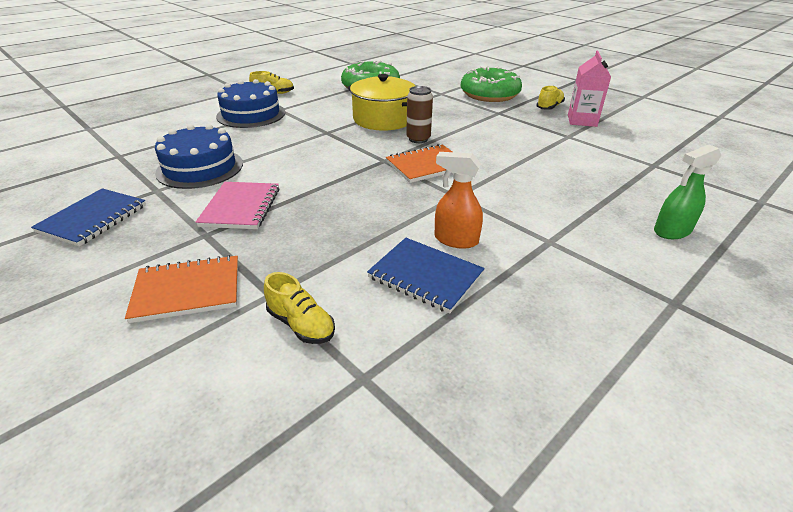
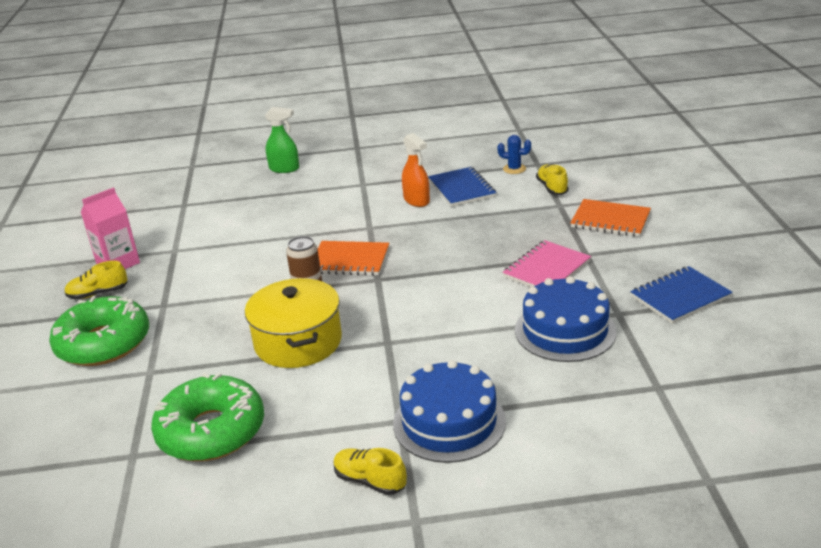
camera: 140 degrees left, 5 degrees down
(391, 347) = (514, 169): none -> blue cactus

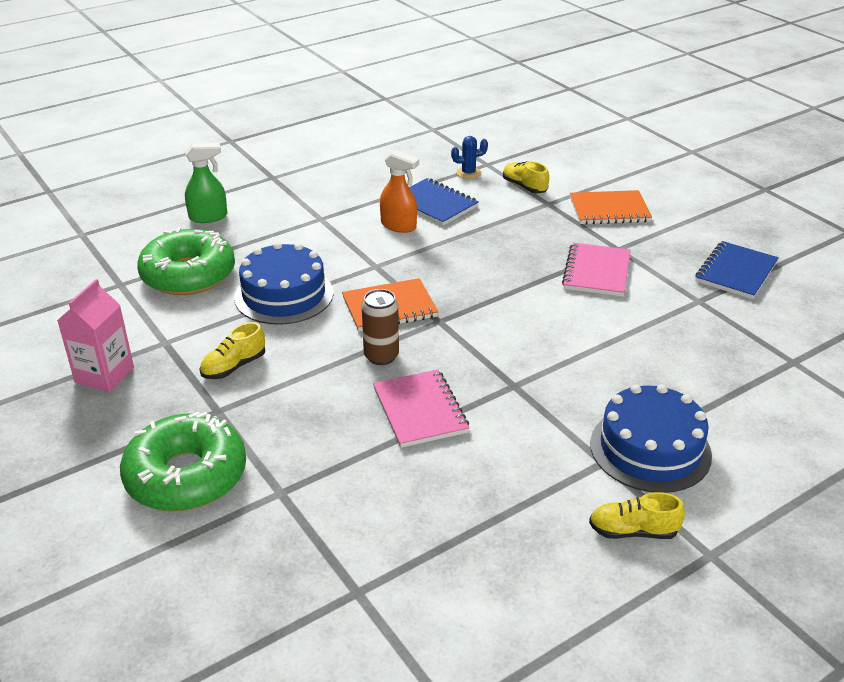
camera: 30 degrees left, 5 degrees up
(98, 294) = (116, 418): yellow shoe -> yellow shoe (234, 366)
(211, 431) = (421, 535): green donut -> green donut (188, 275)
(298, 342) = (420, 410): yellow pot -> pink notebook
(565, 330) = (669, 329): blue cake -> blue cake (284, 295)

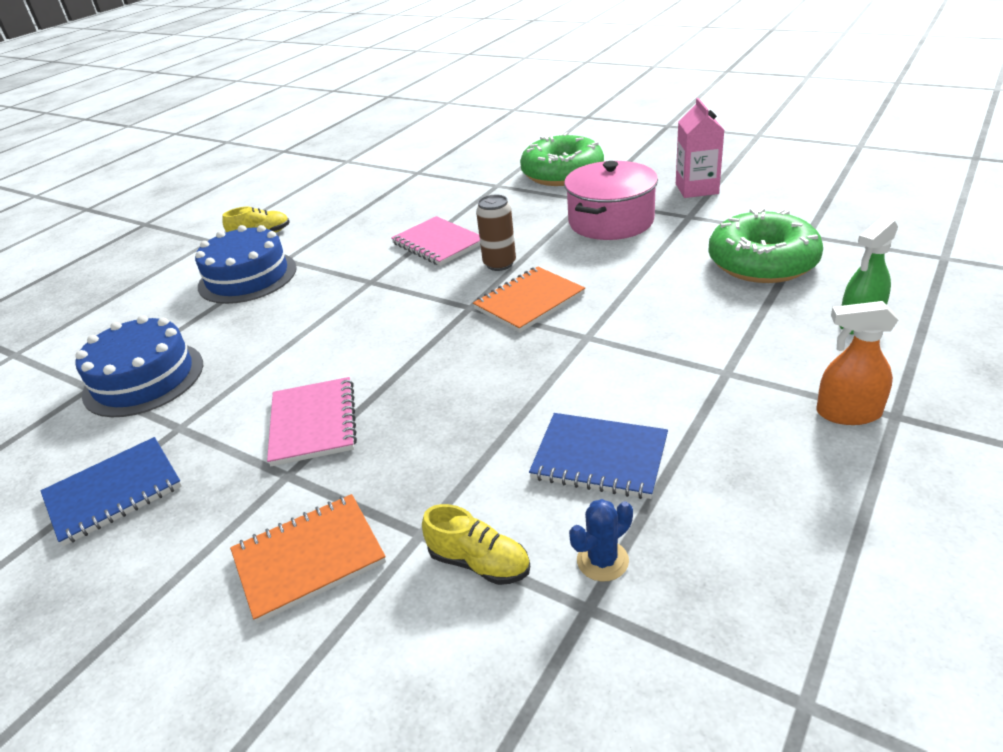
camera: 160 degrees right, 0 degrees up
(234, 366) = (611, 221): yellow shoe -> pink pot
(284, 295) = (644, 277): blue cake -> blue cake (144, 378)
(399, 226) = (614, 399): orange spray bottle -> orange spray bottle (848, 413)
(735, 272) = (114, 493): blue notebook -> blue notebook turned 45 degrees clockwise

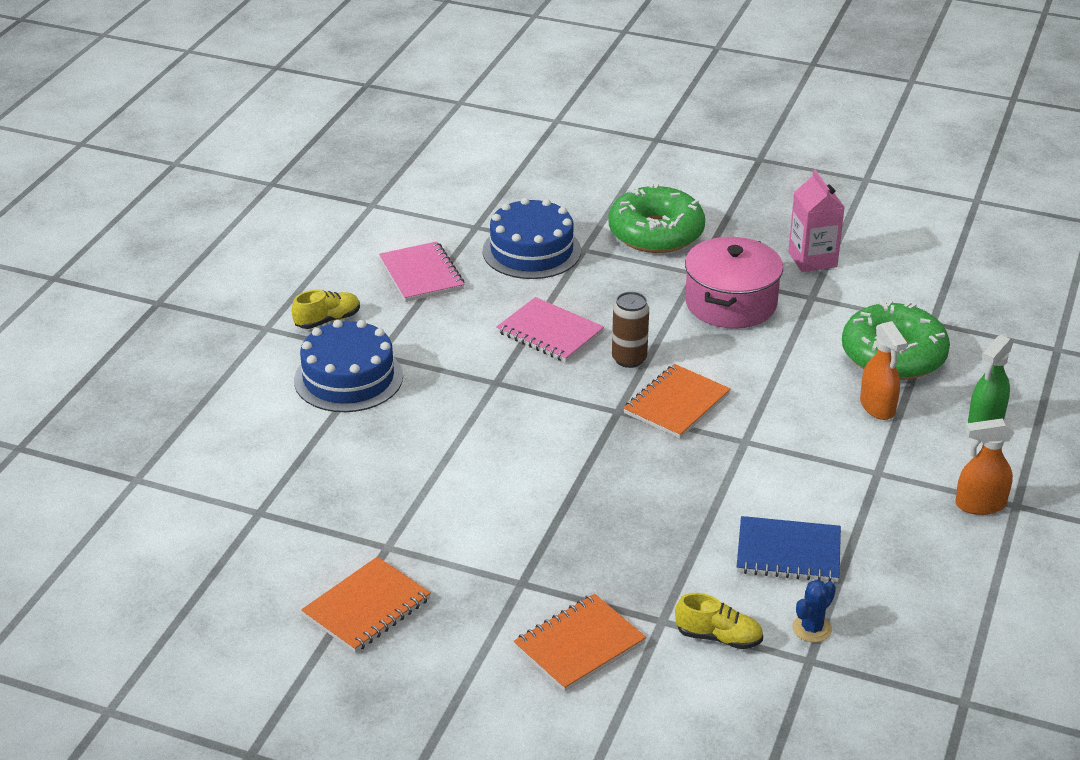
camera: 15 degrees left, 0 degrees up
(114, 493) = (367, 608): blue notebook -> orange notebook
(144, 378) = (313, 500): blue cake -> blue cake (531, 251)
(313, 423) = (520, 536): pink notebook -> pink notebook (422, 274)
(737, 308) = (877, 407): none -> orange spray bottle

